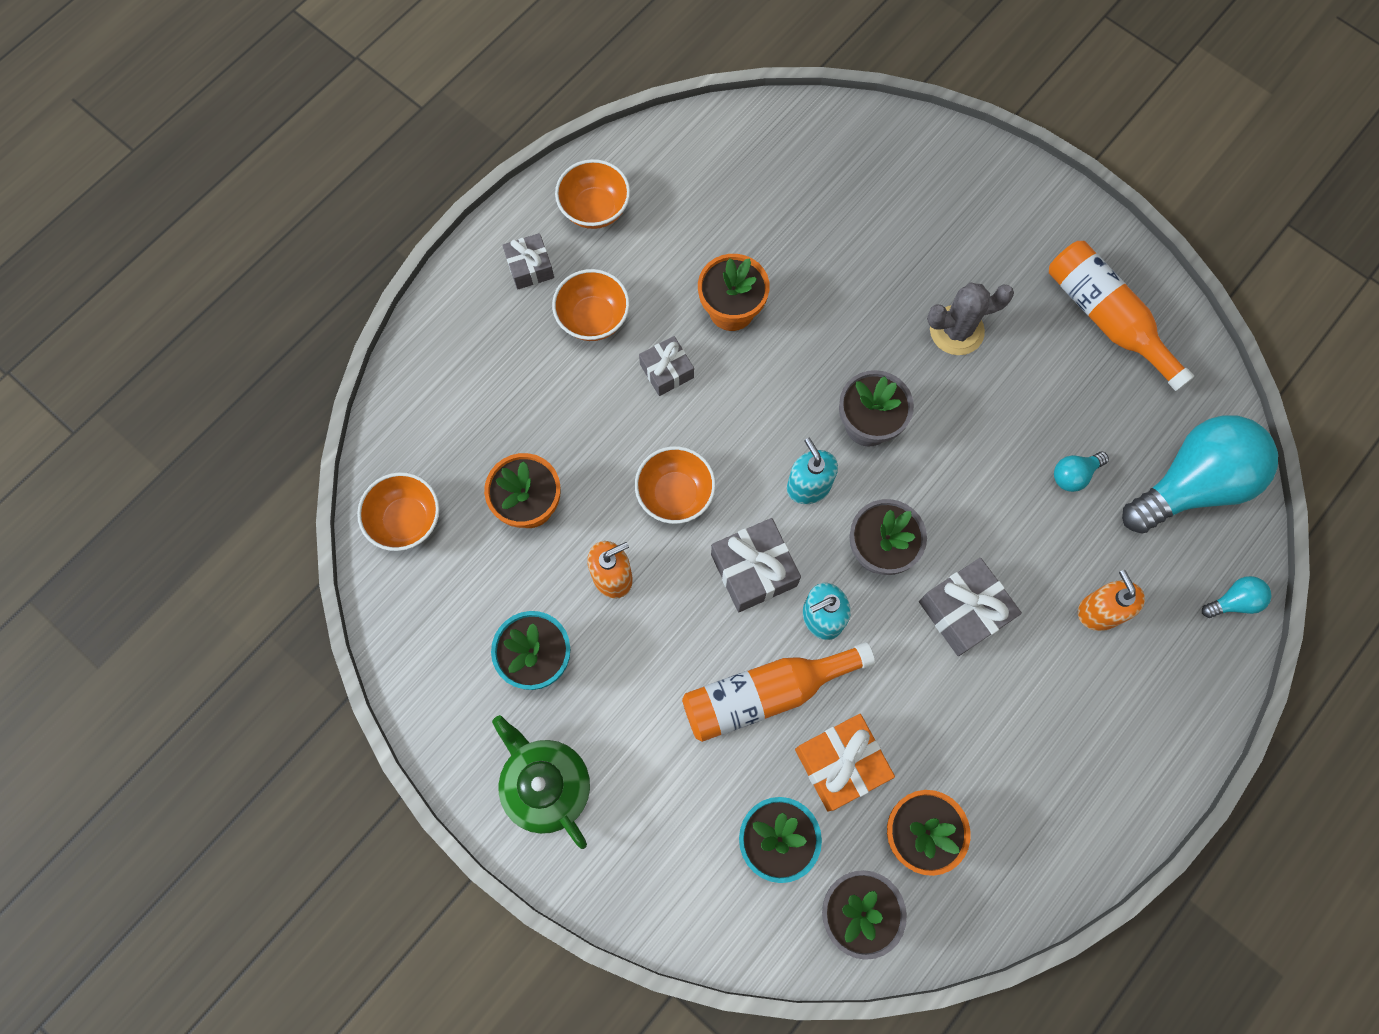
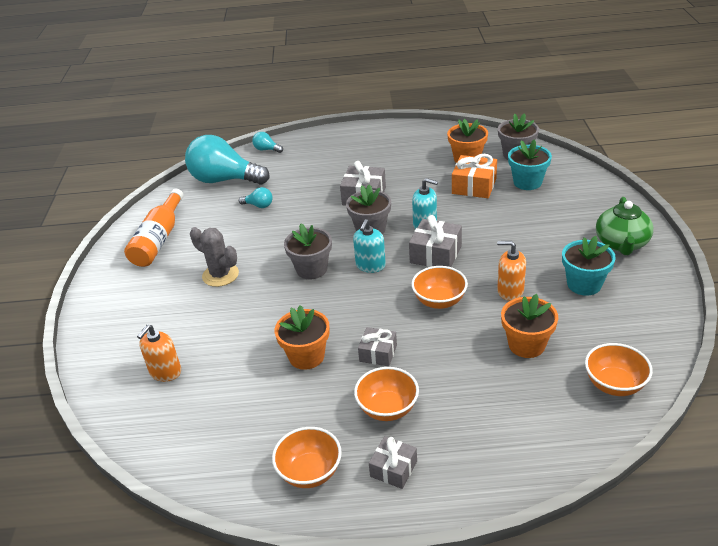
camera: 130 degrees left, 35 degrees down
(765, 693) = (481, 218): orange bottle -> none
(1099, 611) = (314, 170): orange soap dispenser -> orange soap dispenser (165, 372)

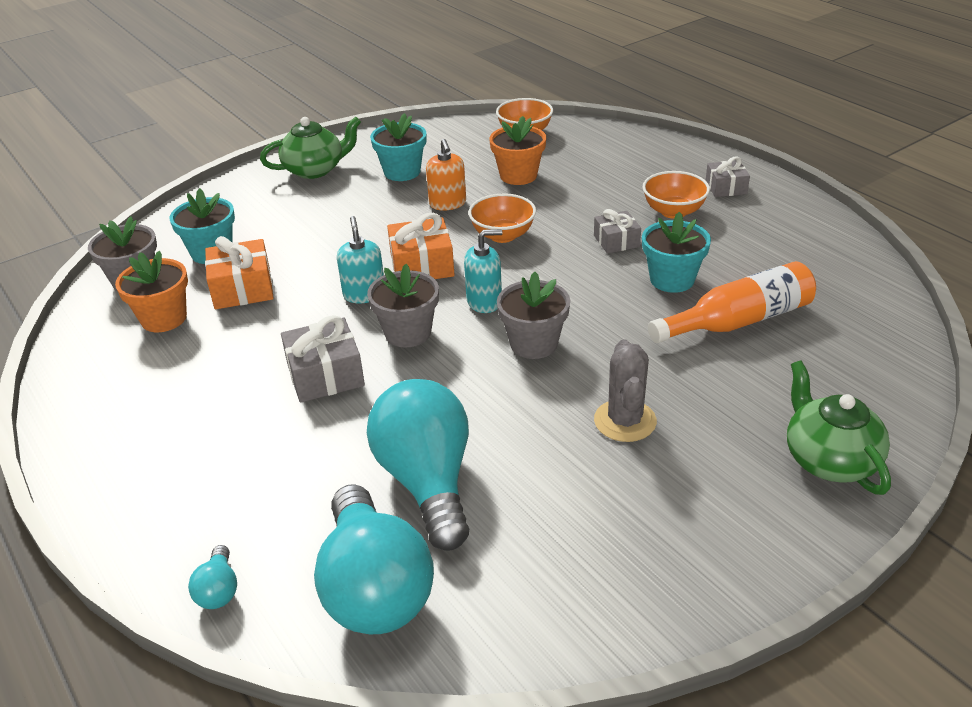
camera: 125 degrees left, 0 degrees up
(113, 329) = (829, 459): none -> green teapot
(159, 239) = (619, 557): orange bottle -> orange bottle (738, 321)
(165, 372) = (816, 364): orange soap dispenser -> none
(259, 205) = (427, 481): turquoise light bulb -> turquoise light bulb, size x2.42
(306, 356) = (672, 279): orange flower pot -> turquoise flower pot
(310, 472) = (783, 220): orange bowl -> none
(435, 254) = (422, 265): grey gift -> orange gift

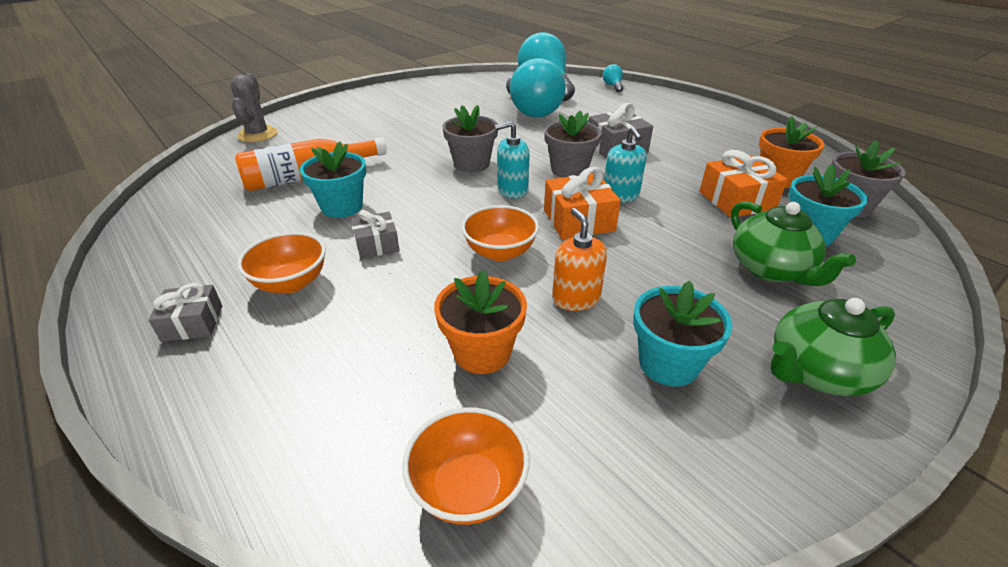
camera: 175 degrees right, 0 degrees up
(625, 421) = (419, 130): grey cactus -> grey cactus (257, 134)
(829, 459) = (314, 118): green teapot -> green teapot (771, 269)

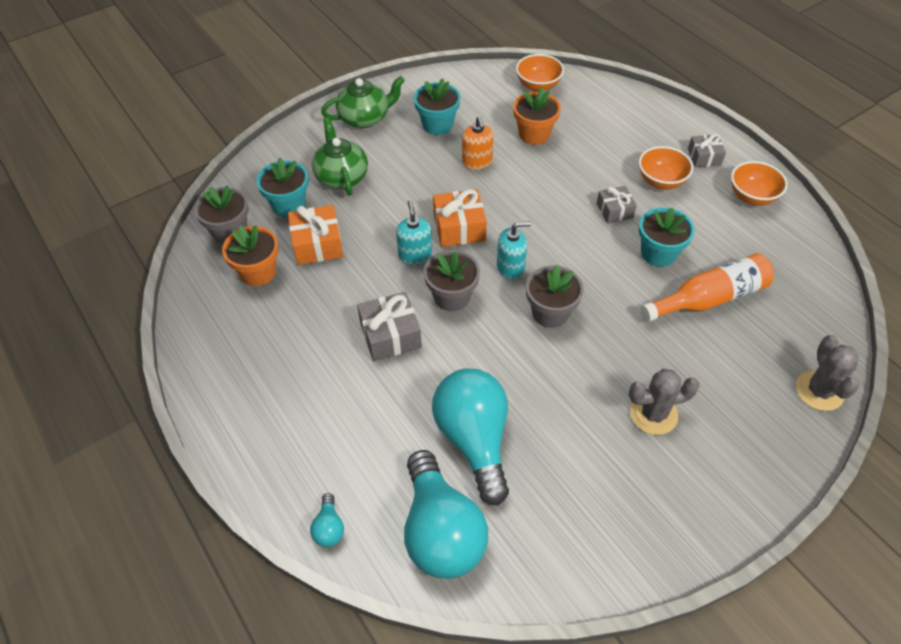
camera: 175 degrees left, 15 degrees up
(398, 122) = (653, 414): none -> grey cactus
(500, 252) = (523, 199): orange bowl -> orange bowl (752, 196)

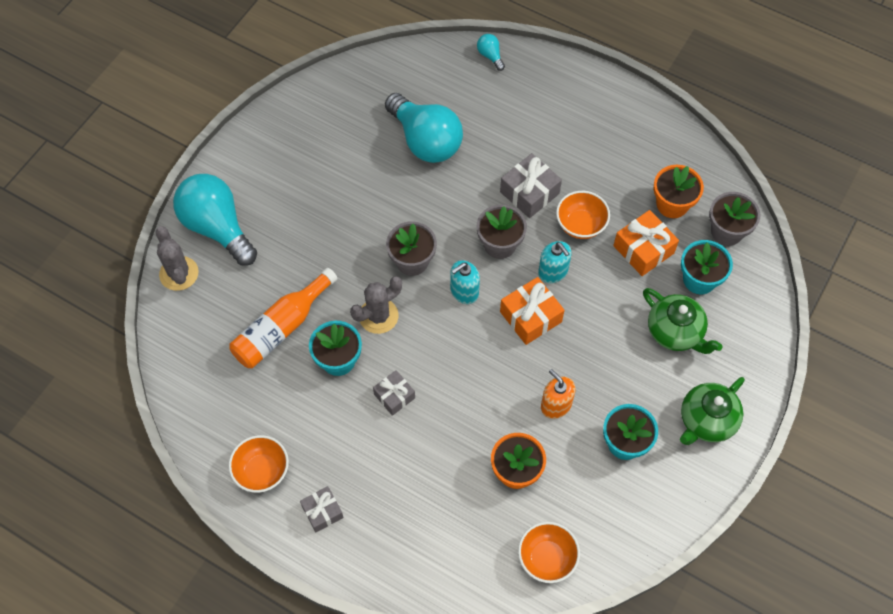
camera: 155 degrees right, 10 degrees up
(441, 531) = (419, 79): turquoise light bulb -> turquoise light bulb (217, 227)
(653, 414) = (303, 207): grey cactus -> grey cactus (378, 316)
(661, 181) = (359, 455): orange bowl -> orange bowl (580, 225)

